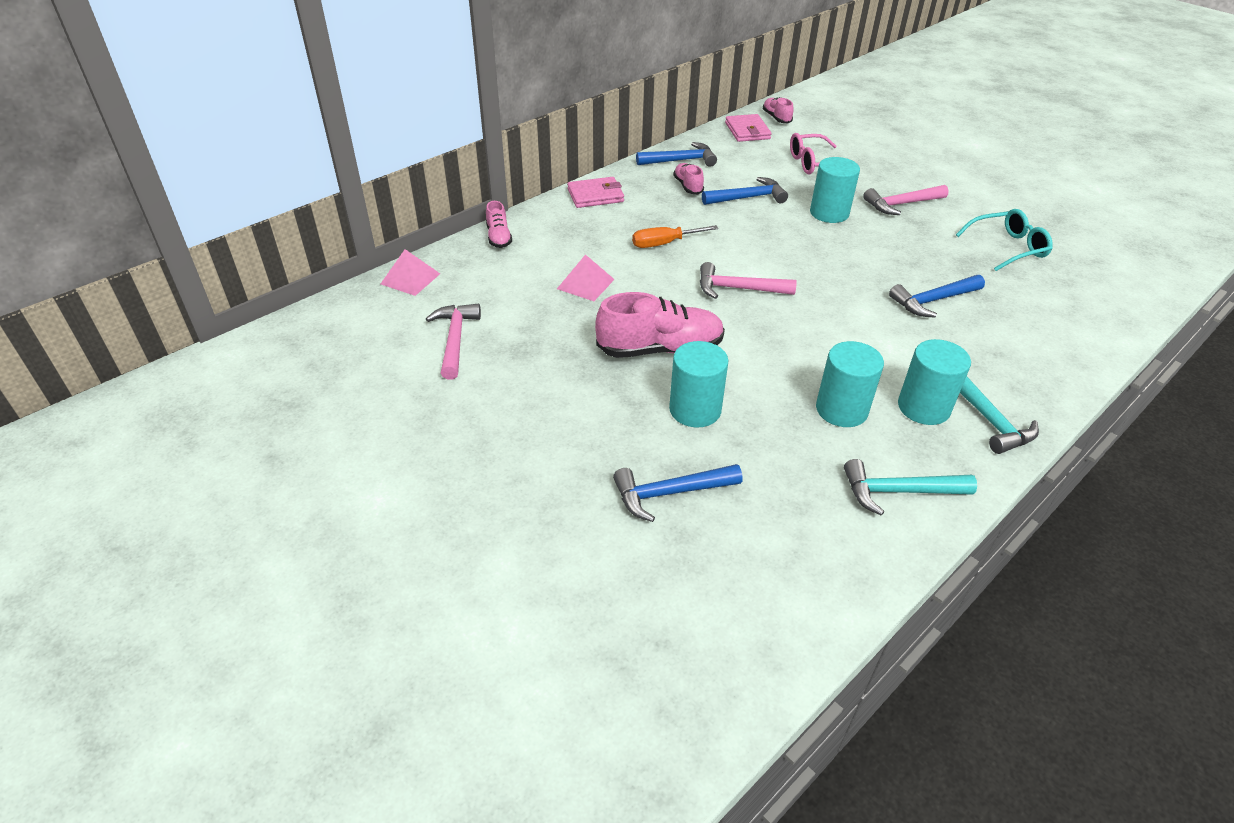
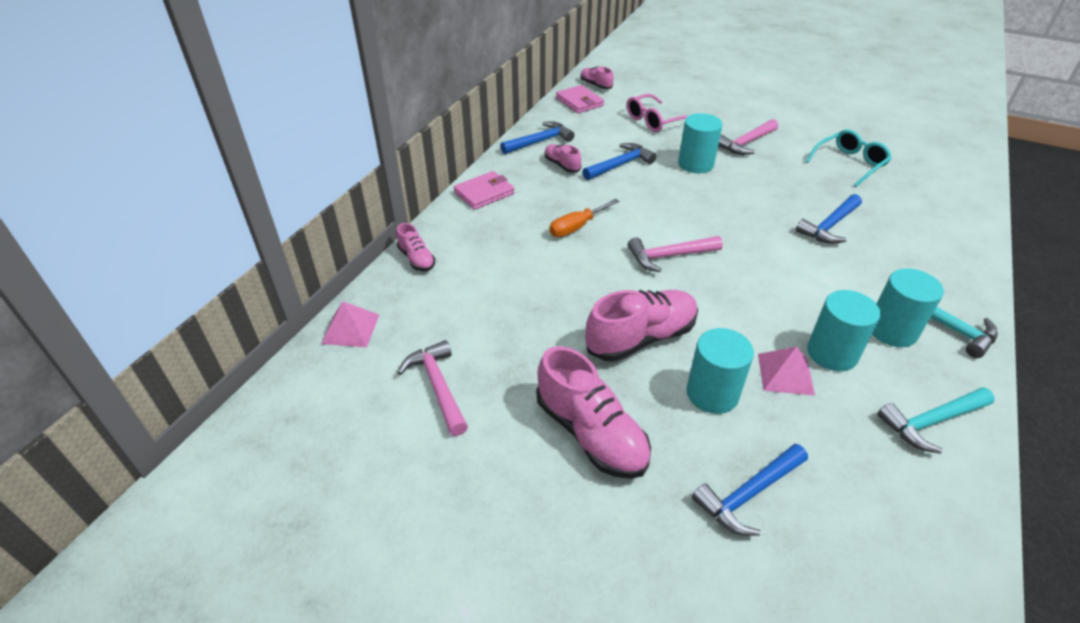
camera: 20 degrees left, 0 degrees up
(561, 409) = (591, 433): none -> pink shoe
(585, 284) = (530, 287): pink pyramid -> pink pyramid (785, 374)

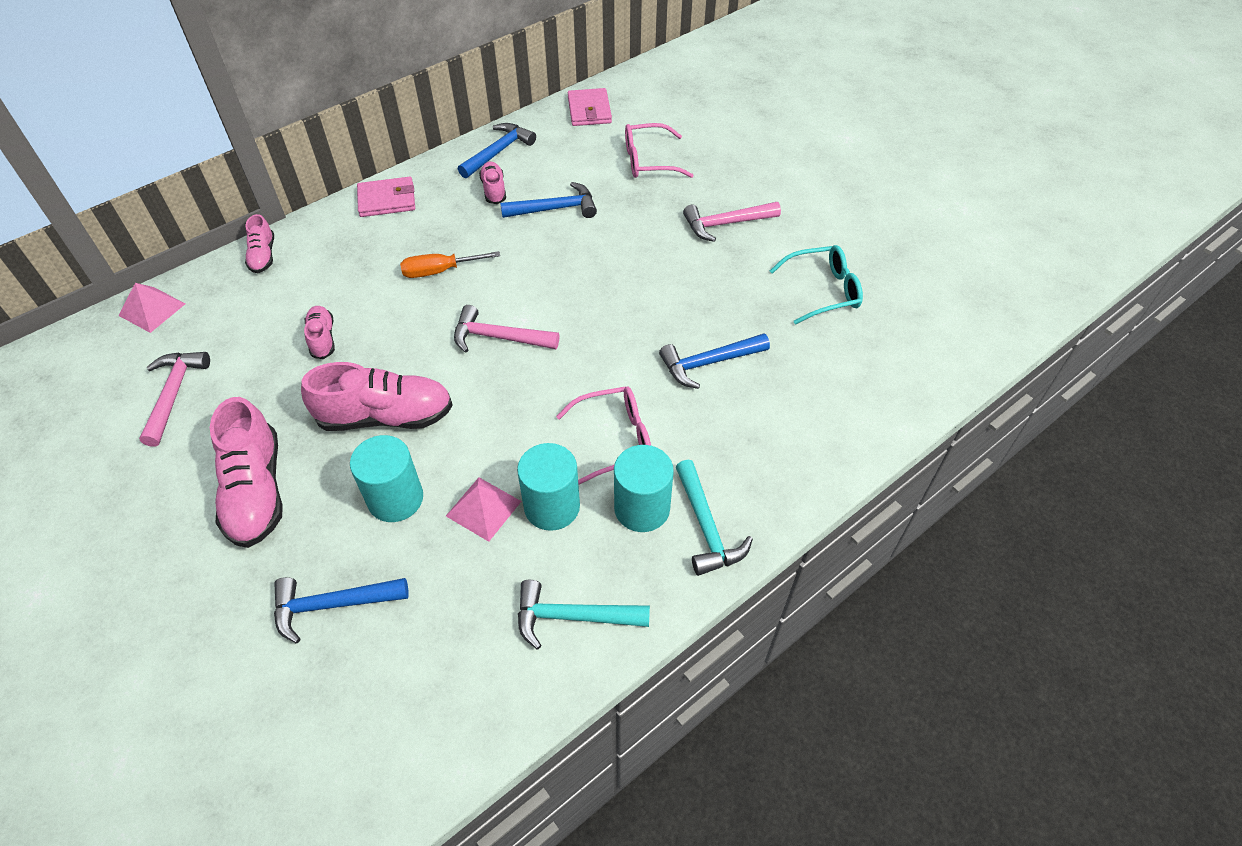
camera: 25 degrees right, 10 degrees up
(539, 141) = (498, 152): blue hammer -> blue hammer turned 45 degrees counterclockwise
(596, 85) = (629, 91): pink shoe -> pink shoe (322, 338)
(695, 164) = (639, 234): turquoise cylinder -> none
(824, 294) = (614, 439): none -> pink glasses

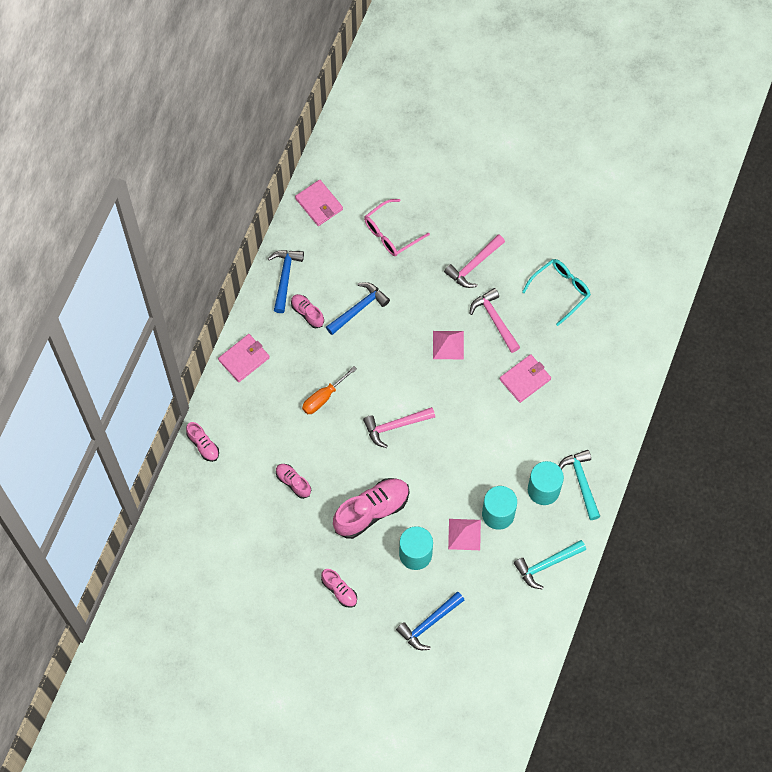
camera: 30 degrees left, 15 degrees up
(152, 309) = (172, 519): pink pyramid -> pink pyramid (448, 345)
(174, 394) = (241, 563): pink hammer -> pink hammer (495, 320)
(256, 491) = (339, 590): pink shoe -> pink shoe, size x0.52
(614, 439) = (504, 457): pink glasses -> none
(706, 527) = (581, 482): turquoise hammer -> turquoise hammer turned 150 degrees counterclockwise
(709, 363) = (525, 379): blue hammer -> pink wallet

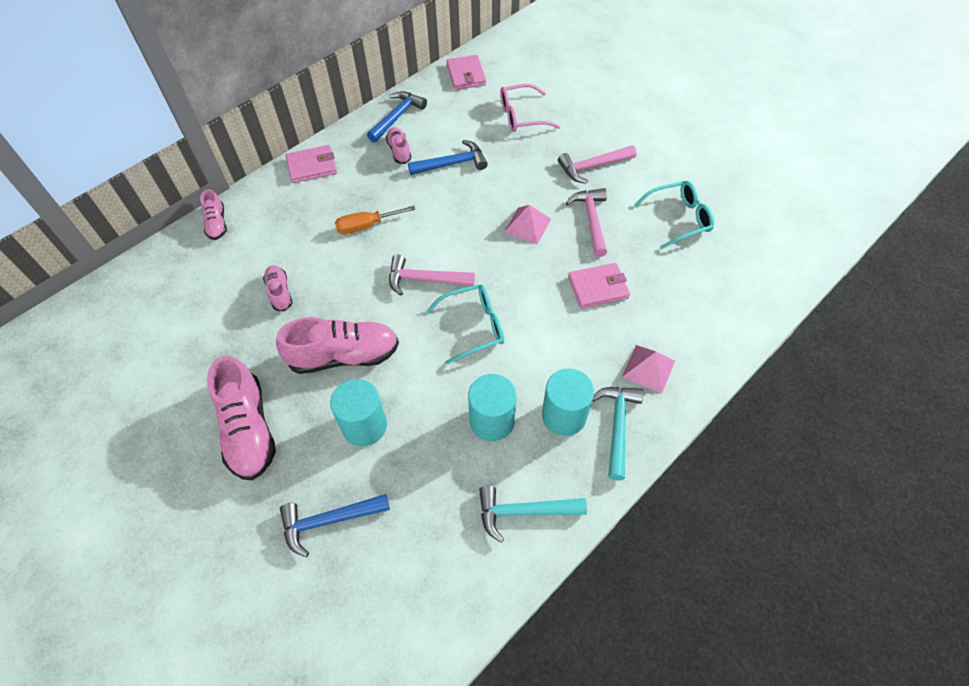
camera: 25 degrees right, 10 degrees down
(339, 590) = (248, 429): pink shoe -> pink shoe, size x1.91
(450, 449) = (473, 327): none -> turquoise glasses
(464, 534) = (437, 427): pink pyramid -> pink pyramid (648, 368)

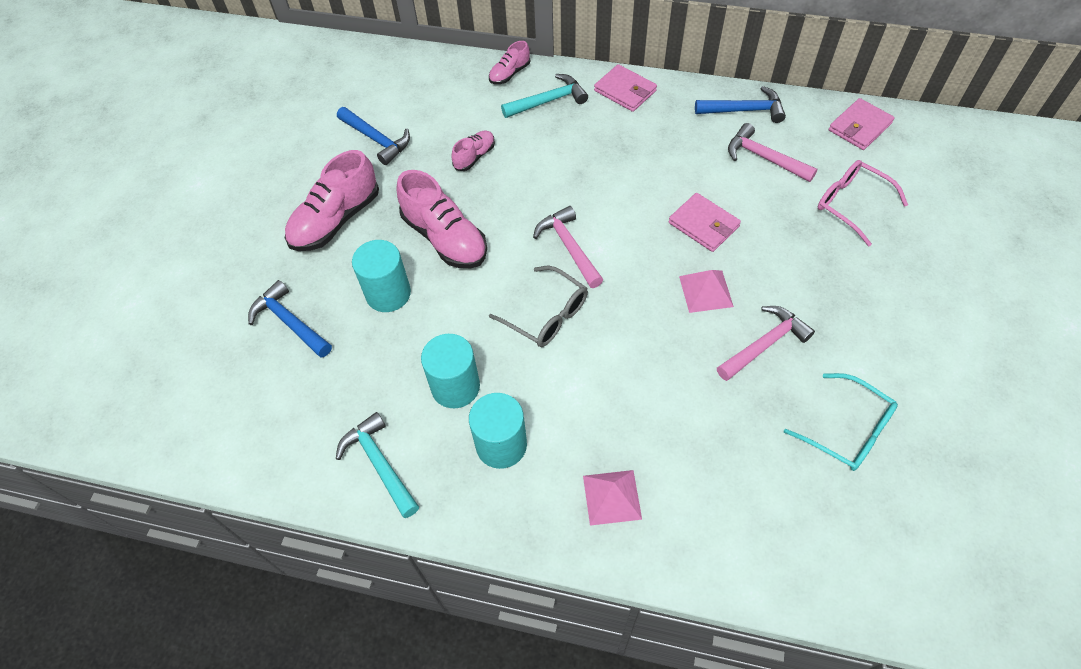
camera: 60 degrees right, 0 degrees up
(366, 226) = (593, 169): orange screwdriver -> none
(399, 151) = (703, 137): pink shoe -> none
(452, 164) = (727, 186): blue hammer -> blue hammer (376, 139)
(473, 327) = (546, 314): turquoise glasses -> grey glasses
(593, 167) = (843, 307): pink hammer -> pink hammer (764, 158)
(598, 288) = (678, 397): pink wallet -> pink wallet (703, 224)
(617, 426) = (521, 500): turquoise hammer -> turquoise hammer (548, 101)

